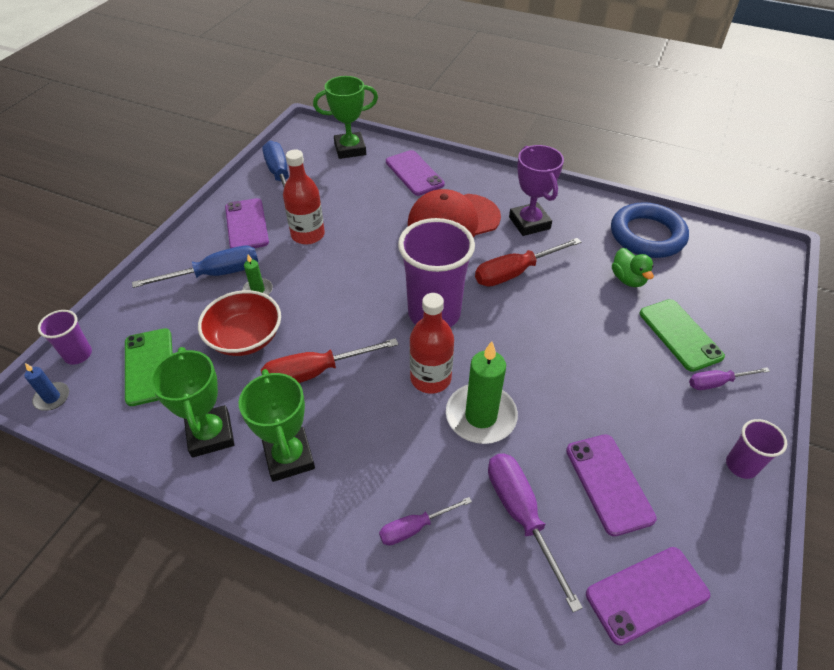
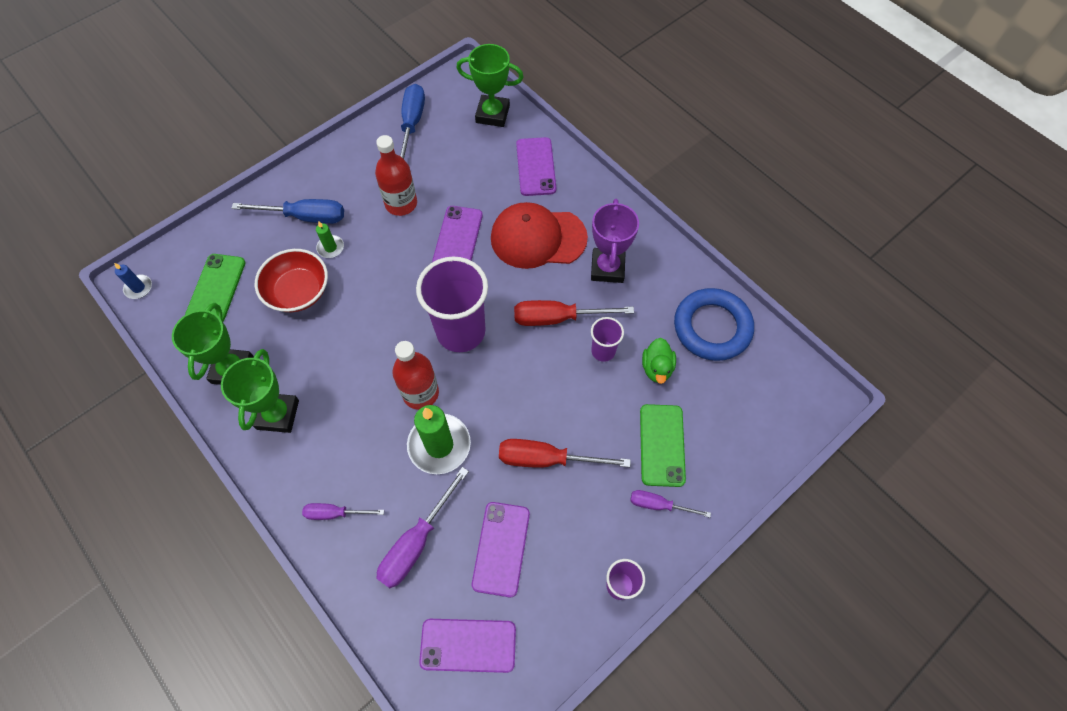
camera: 25 degrees right, 15 degrees up
(78, 355) = (171, 255): purple cup -> purple cup (603, 351)
(246, 225) = (355, 172): purple phone -> purple phone (457, 238)
(315, 372) = (335, 348): red screwdriver -> red screwdriver (547, 459)
(521, 516) = (417, 542): purple screwdriver -> purple screwdriver turned 150 degrees counterclockwise

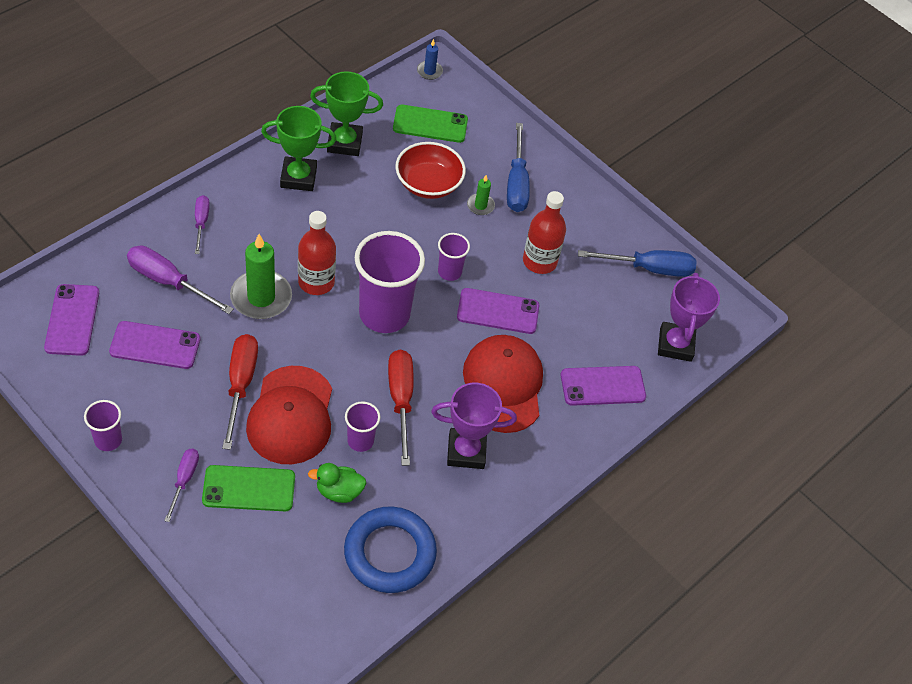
camera: 80 degrees right, 10 degrees down
(411, 276) = (449, 272): none -> purple cup
(492, 114) = (675, 345): green trophy -> purple trophy
(579, 411) = (291, 415): none -> red cap

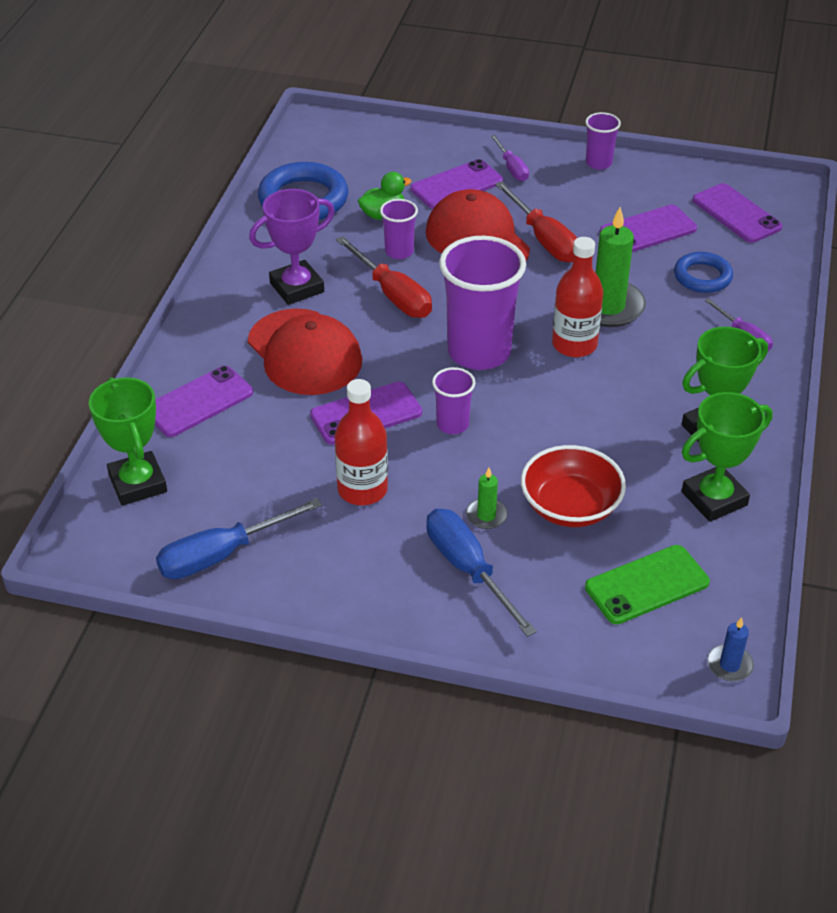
camera: 155 degrees right, 10 degrees down
(168, 282) = (702, 277): purple screwdriver -> blue ring
(249, 489) = (456, 185): green phone -> purple phone
(675, 345) = (138, 483): purple trophy -> green trophy

